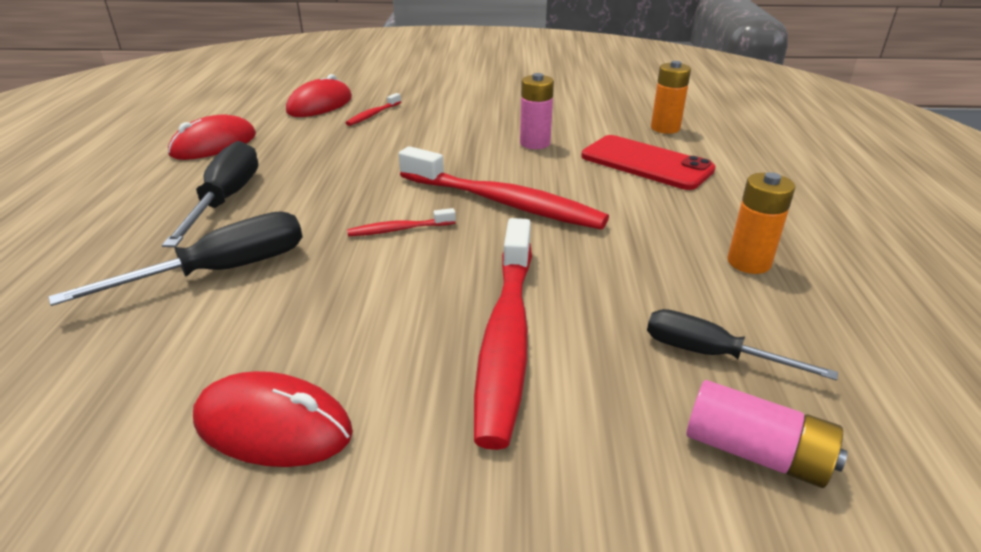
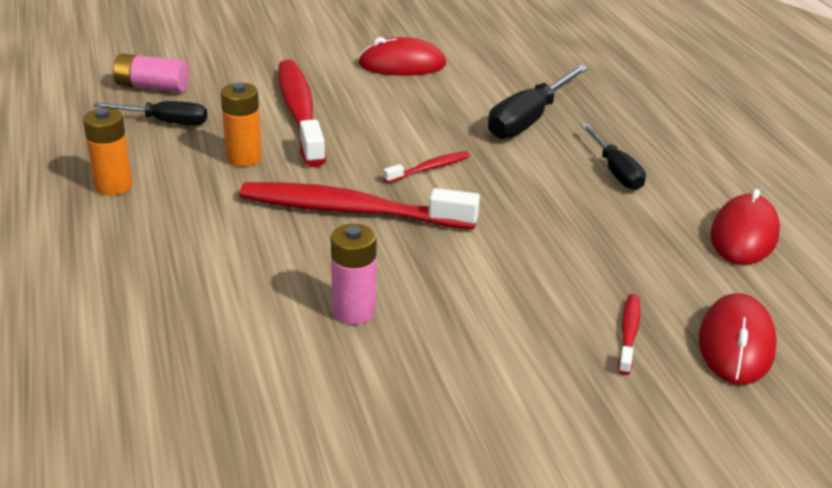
camera: 160 degrees right, 0 degrees up
(226, 200) = (615, 171): black screwdriver -> black screwdriver, size x0.65
(646, 163) = (197, 298): red phone -> none
(665, 128) = (160, 388): orange battery -> orange battery (244, 158)

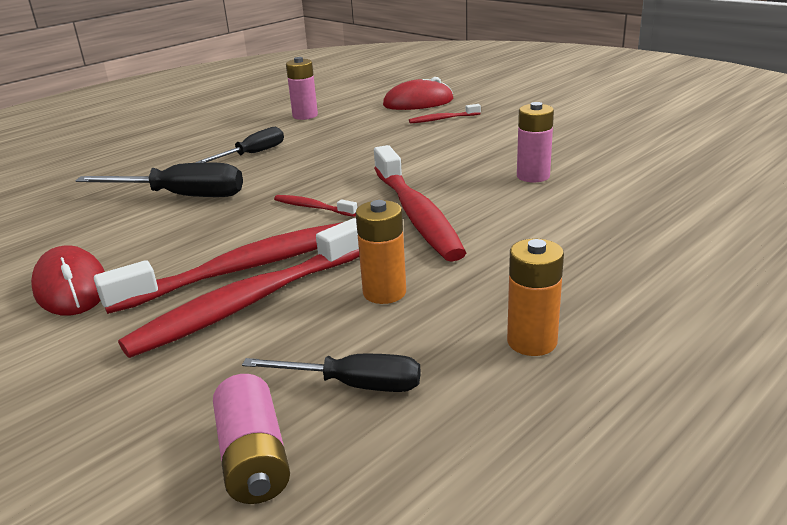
camera: 115 degrees left, 5 degrees down
(165, 122) = (354, 385): black screwdriver -> black screwdriver turned 120 degrees clockwise
(350, 119) = (244, 269): none -> red toothbrush
(744, 235) = (305, 116): red mouse -> pink battery

